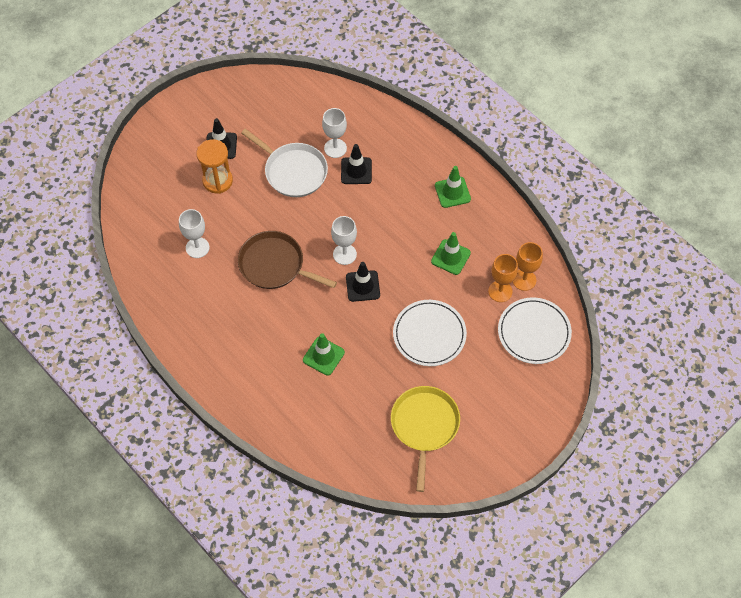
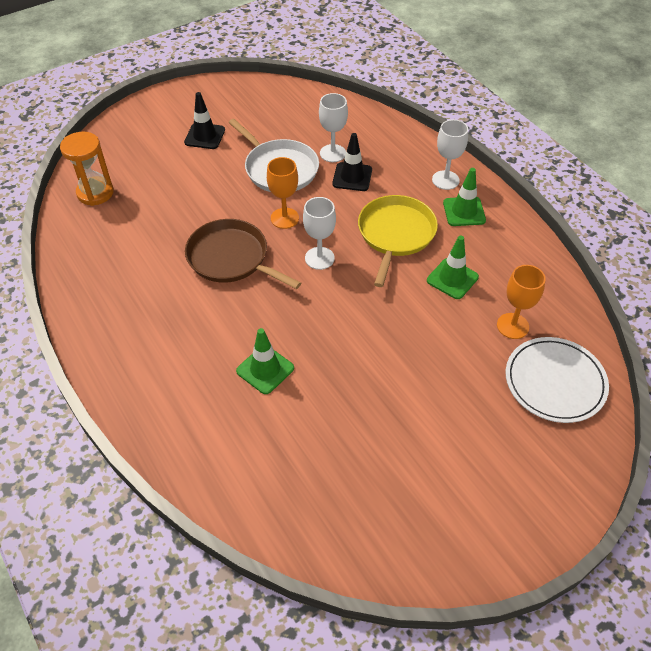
camera: 10 degrees right, 10 degrees down
(197, 247) = (145, 228): white goblet -> white goblet (445, 180)
(217, 181) = (190, 167): orange hourglass -> orange hourglass (95, 193)
(362, 286) = (334, 295): black traffic cone -> none
(424, 426) = (385, 482): yellow pan -> yellow pan (395, 234)
(429, 334) = (411, 364): white plate -> none
(524, 280) = (546, 317): orange goblet -> orange goblet (284, 218)

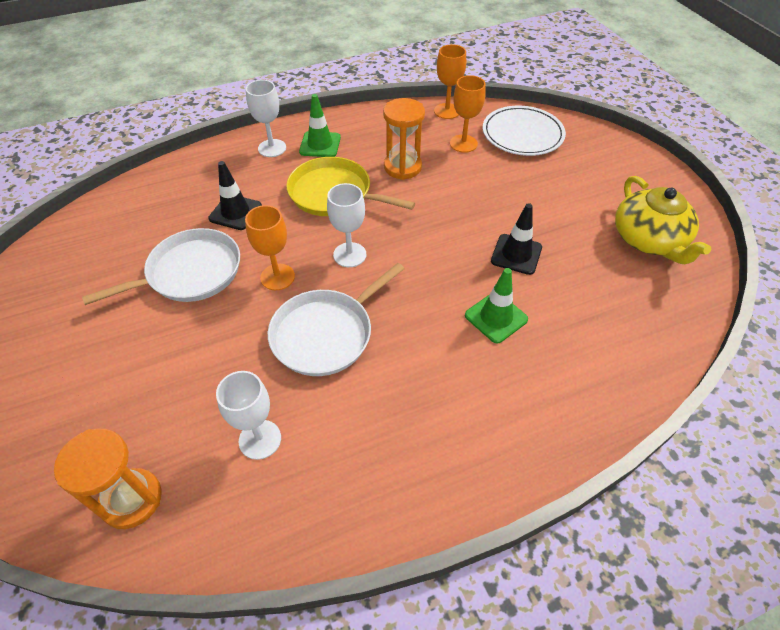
camera: 80 degrees left, 0 degrees up
(205, 136) = (81, 345): black traffic cone -> black traffic cone (516, 254)
(231, 258) = (326, 334): brown pan -> white pan
(332, 153) = (188, 222): white goblet -> white goblet (260, 439)
(402, 510) = (649, 240): none -> yellow teapot
(452, 279) = (402, 167): green traffic cone -> orange hourglass
(568, 305) = (447, 111): none -> orange goblet

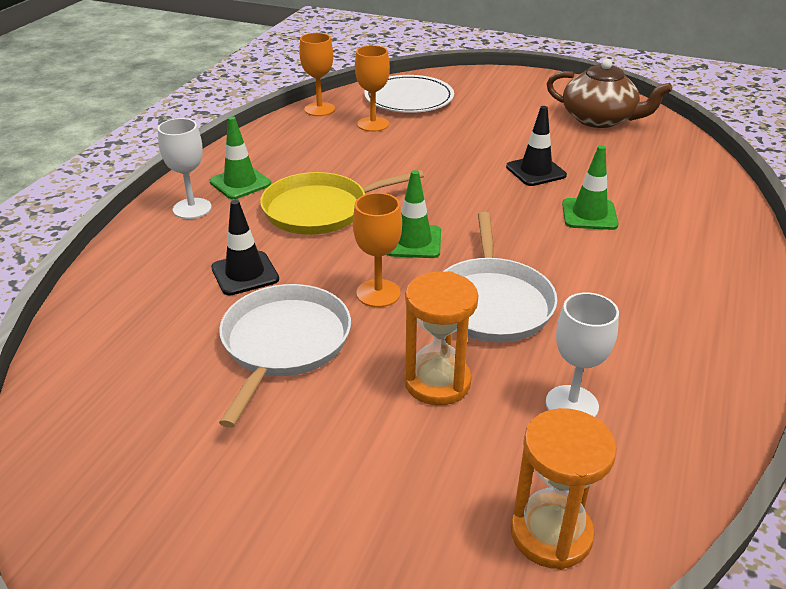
camera: 45 degrees left, 15 degrees down
(349, 255) = (413, 241): white goblet -> green traffic cone
(402, 167) = (349, 162): orange hourglass -> orange hourglass (437, 382)
(649, 240) = (599, 119): yellow teapot -> brown teapot

